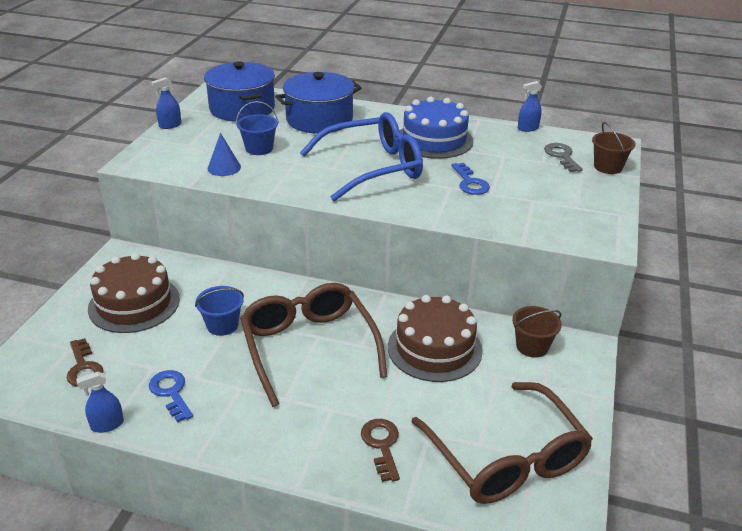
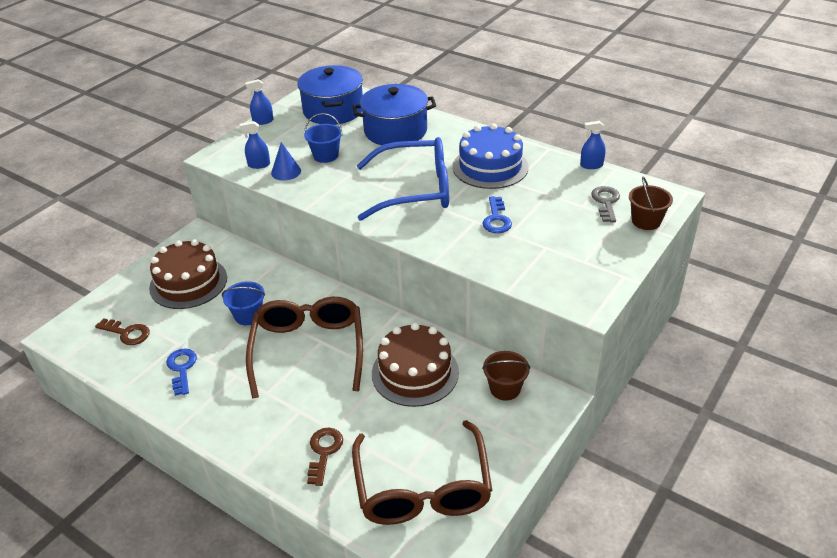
camera: 20 degrees right, 5 degrees up
(83, 368) = (127, 333): brown key -> brown key turned 60 degrees counterclockwise
(107, 425) = (124, 386): blue spray bottle -> blue spray bottle (259, 165)

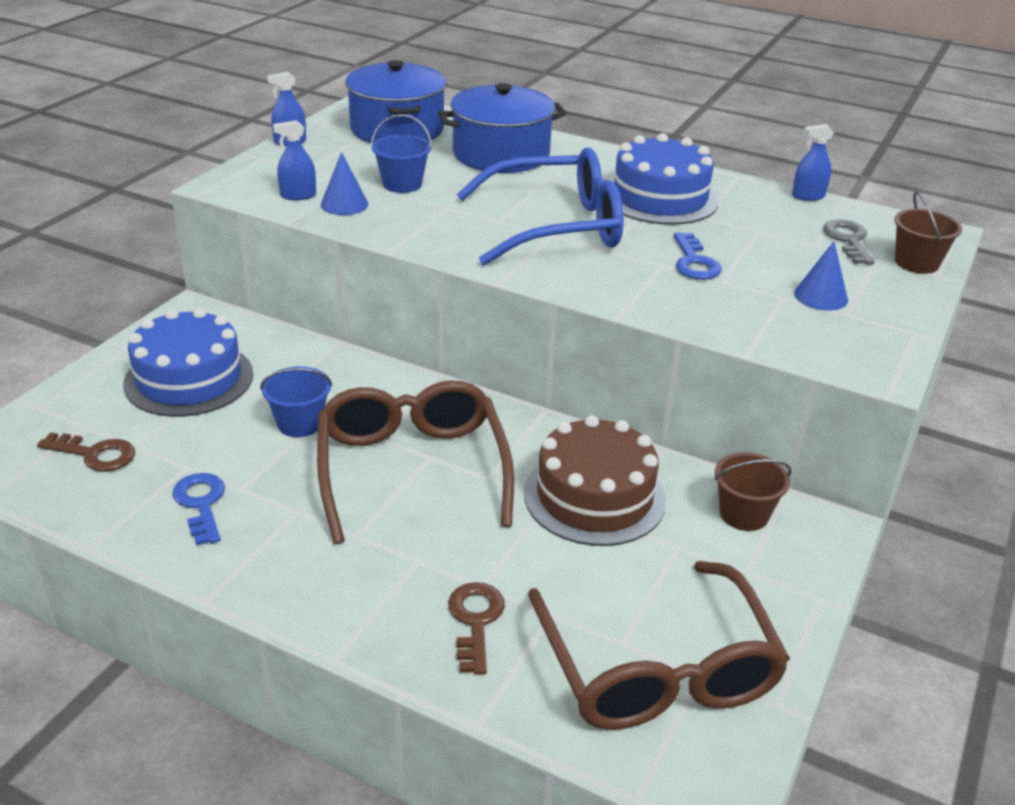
camera: 10 degrees left, 5 degrees down
(188, 282) = (189, 379): brown cake -> blue cake
(571, 247) = (821, 296): none -> blue cone

